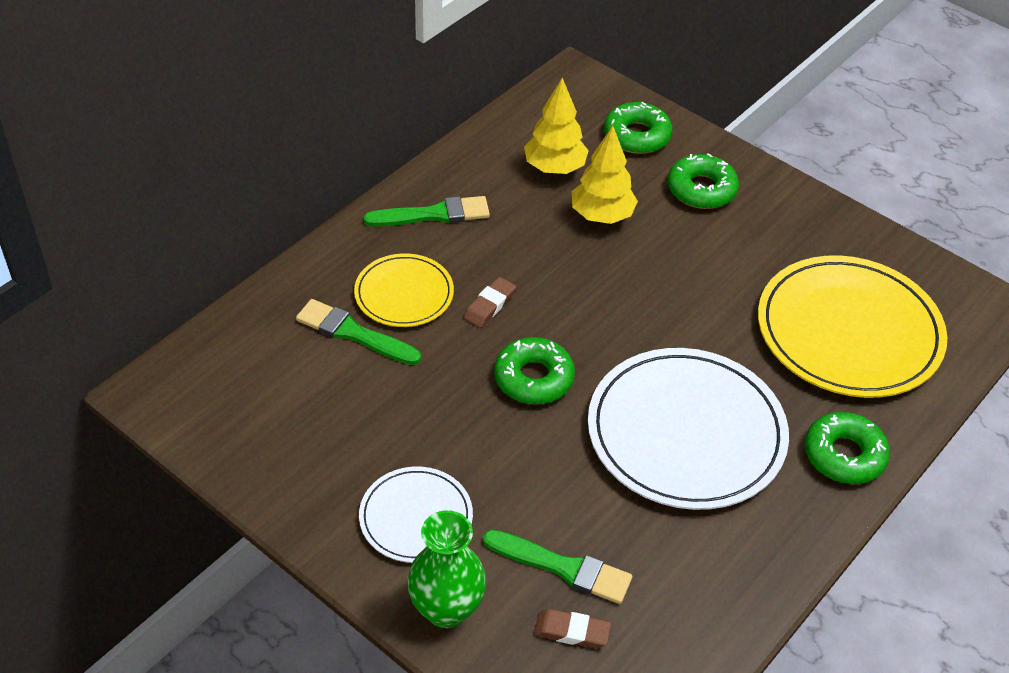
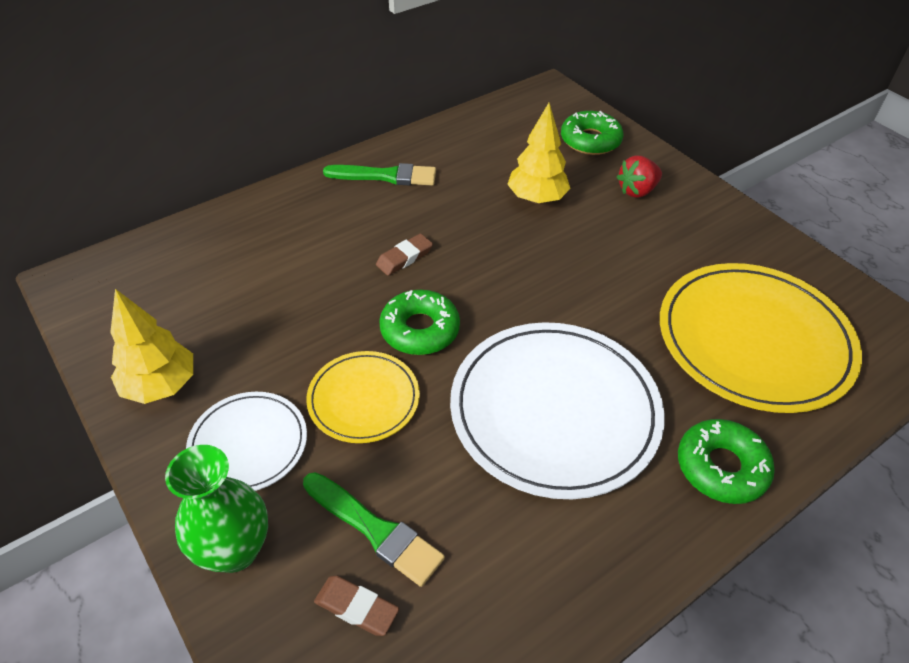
camera: 15 degrees right, 0 degrees up
(353, 333) = (271, 261): green brush -> none
(404, 294) = (331, 236): yellow plate -> yellow plate (363, 399)
(554, 168) = (507, 155): yellow tree -> yellow tree (160, 386)
(701, 189) = (637, 191): green donut -> red strawberry

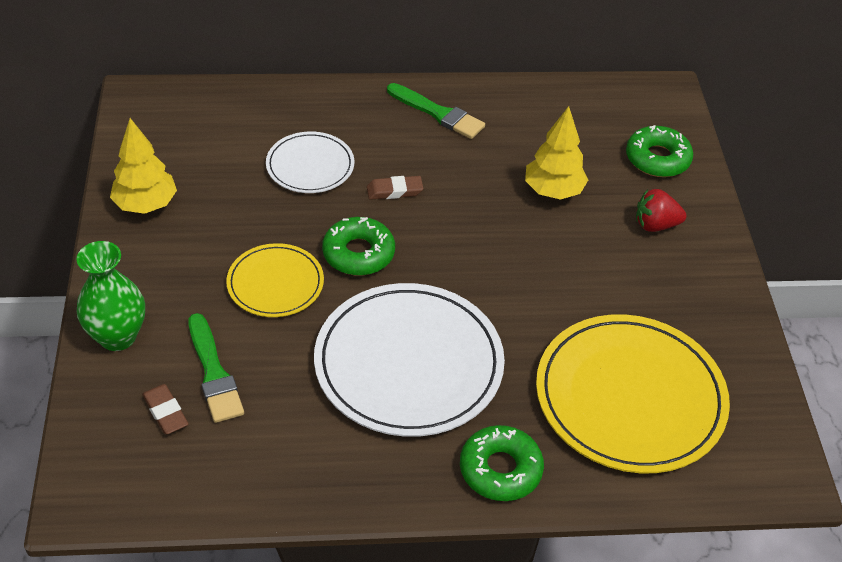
camera: 30 degrees right, 0 degrees up
(248, 444) = (174, 274): white plate -> white plate (310, 166)

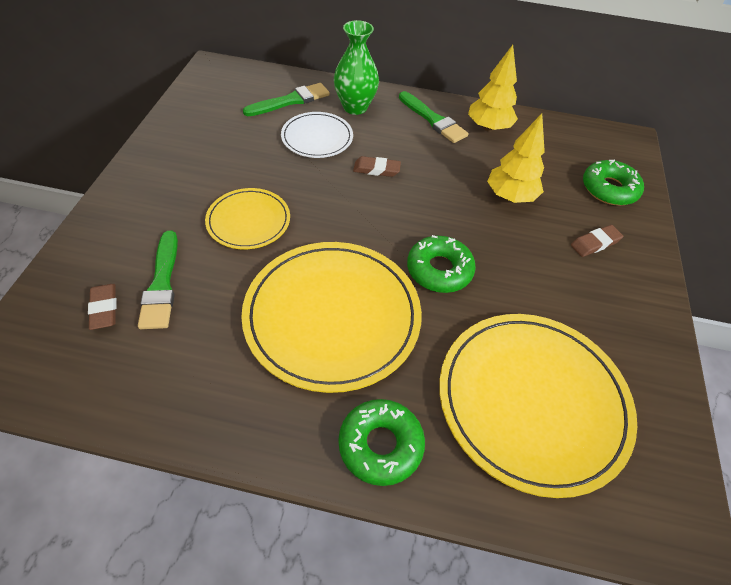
camera: 15 degrees right, 5 degrees up
(117, 336) = (101, 235): green vase -> green vase (355, 107)
(146, 204) = (178, 140): yellow tree -> yellow tree (488, 127)
(258, 123) = (290, 101): none -> green brush
(358, 253) = (327, 212): green donut -> green donut (439, 270)
(408, 363) = (332, 316): white plate -> yellow plate
(655, 225) = (595, 243): red strawberry -> brown eraser

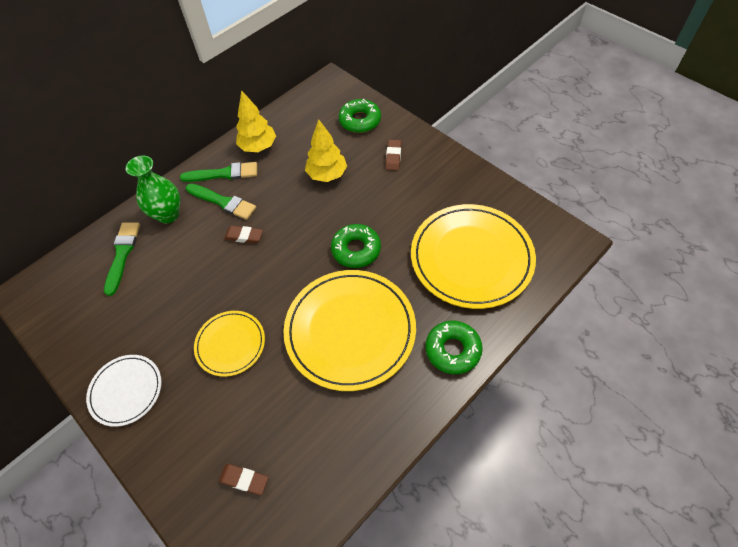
camera: 50 degrees left, 5 degrees up
(162, 284) = (249, 430): green brush -> green brush (223, 202)
(317, 138) = (180, 257): white plate -> white plate (126, 391)
(376, 169) = (244, 236): brown eraser -> brown eraser turned 60 degrees clockwise

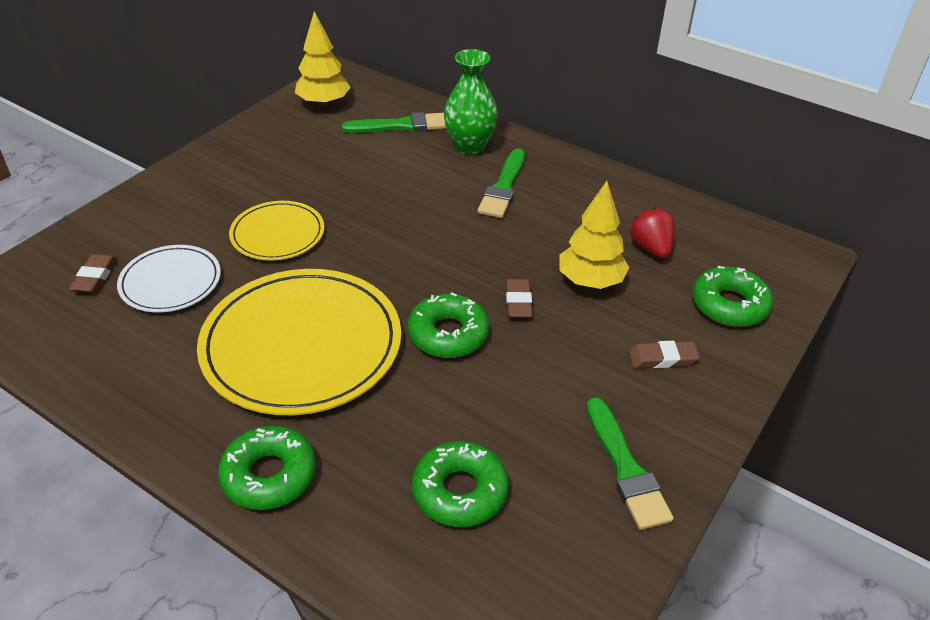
camera: 75 degrees right, 15 degrees down
(126, 391) = (217, 167): white plate -> white plate (170, 282)
(224, 174) = (554, 179): green brush -> green brush (626, 468)
(244, 236) = (449, 216): brown eraser -> brown eraser (518, 302)
(258, 147) = (618, 201): yellow tree -> yellow tree (324, 103)
(306, 141) = (651, 248): none -> red strawberry
(471, 258) = (460, 491): yellow plate -> green donut

